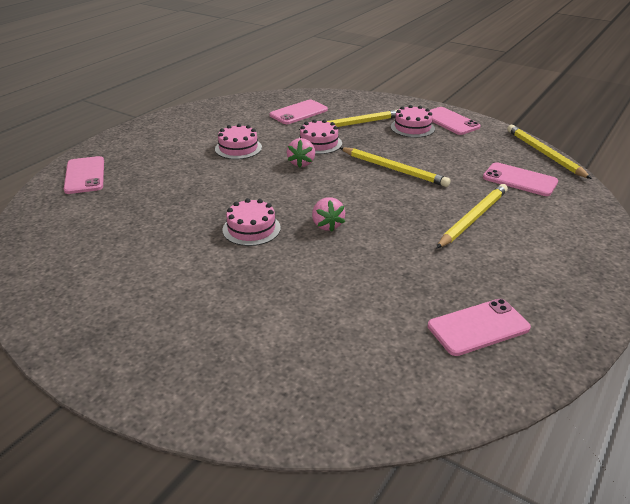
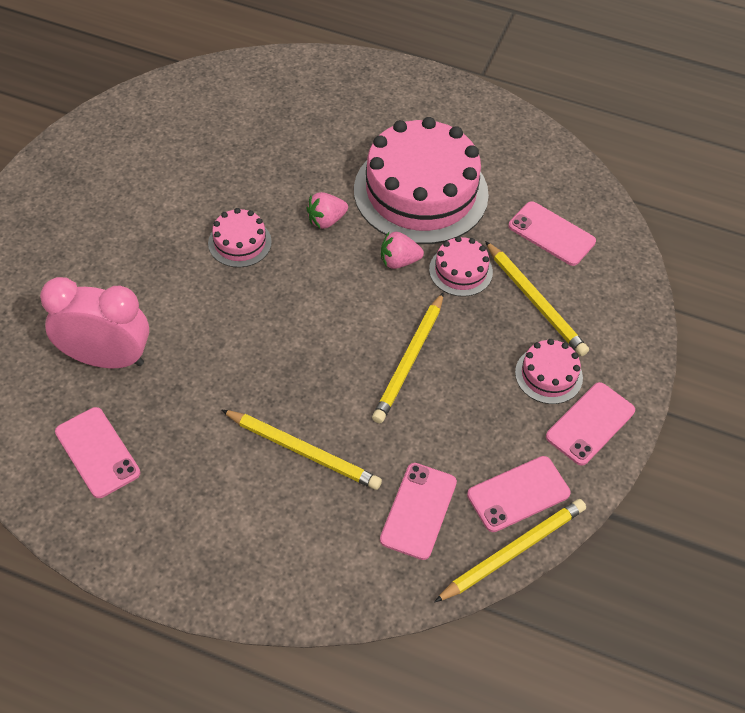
camera: 75 degrees right, 20 degrees up
(85, 175) = (318, 80): pink phone -> pink phone (518, 494)
(238, 148) = (421, 192): pink cake -> pink cake, size x2.23
(327, 225) = (259, 307): pink strawberry -> pink strawberry (326, 220)
(366, 315) = (106, 358): none -> pink clock

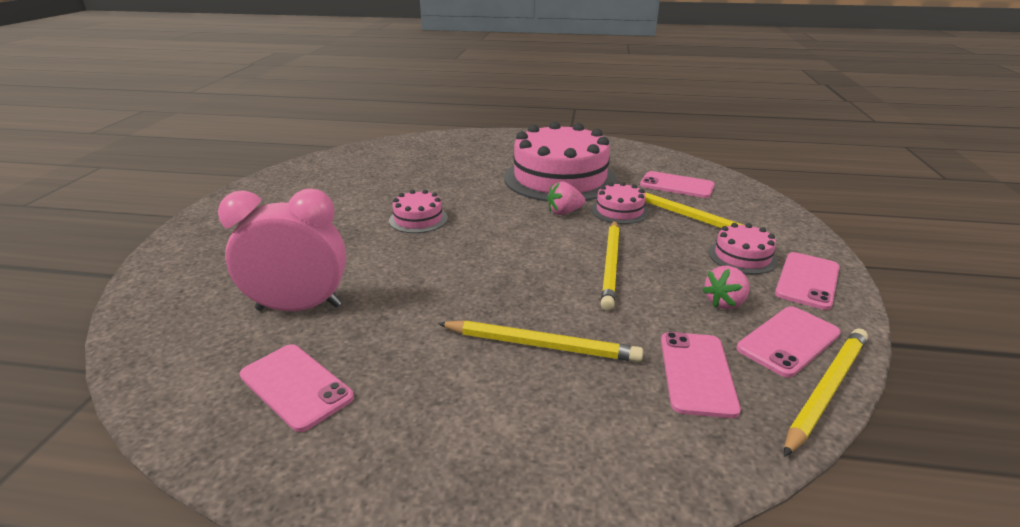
camera: 10 degrees left, 25 degrees down
(326, 220) = (490, 200): pink strawberry -> pink strawberry (725, 302)

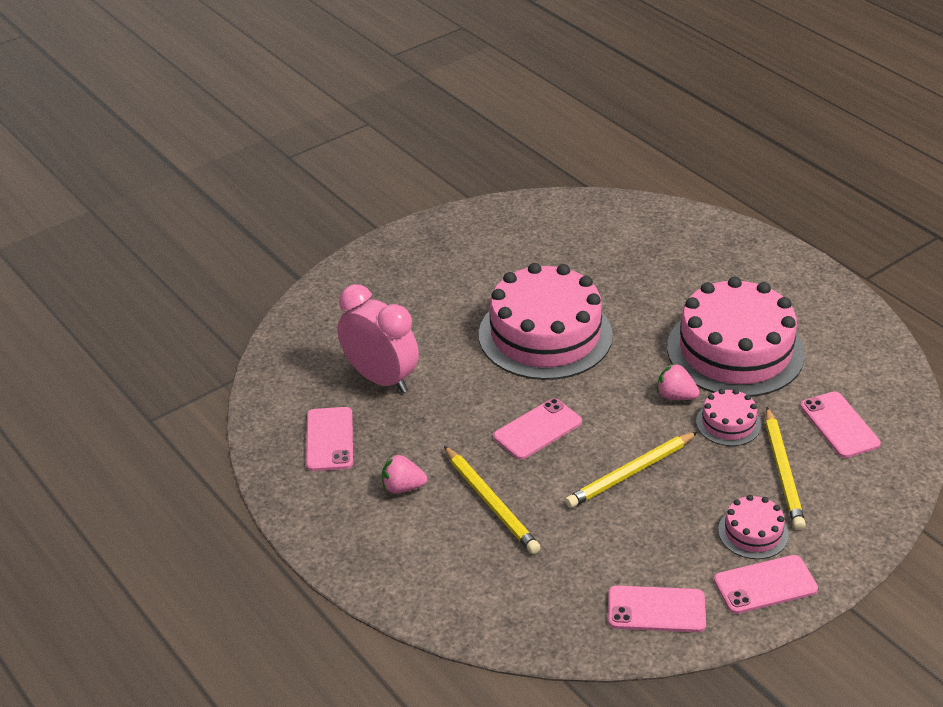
camera: 45 degrees right, 10 degrees up
(418, 219) = (545, 335): pink cake -> pink cake, size x2.23
(697, 373) = (557, 584): pink phone -> pink phone (537, 429)
(725, 302) = (664, 557): pink strawberry -> pink strawberry (402, 487)
(826, 390) = (619, 649): yellow pencil -> none

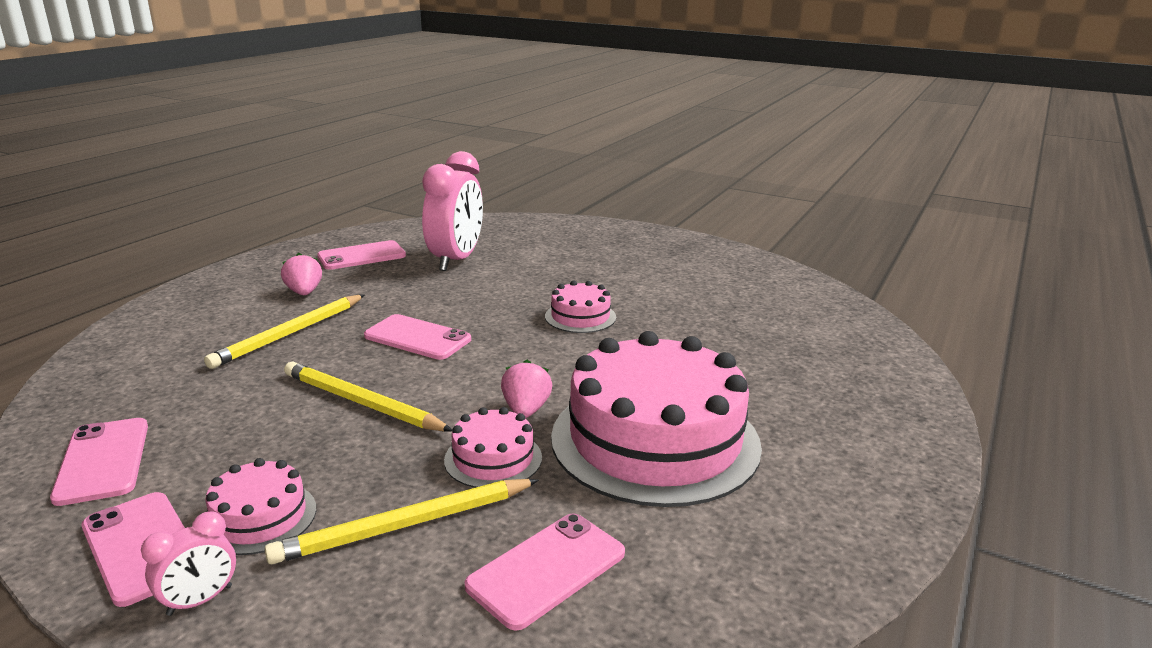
camera: 65 degrees right, 15 degrees down
(545, 335) = (580, 317): pink cake -> pink cake, size x0.45
(822, 559) = (200, 600): none -> pink clock

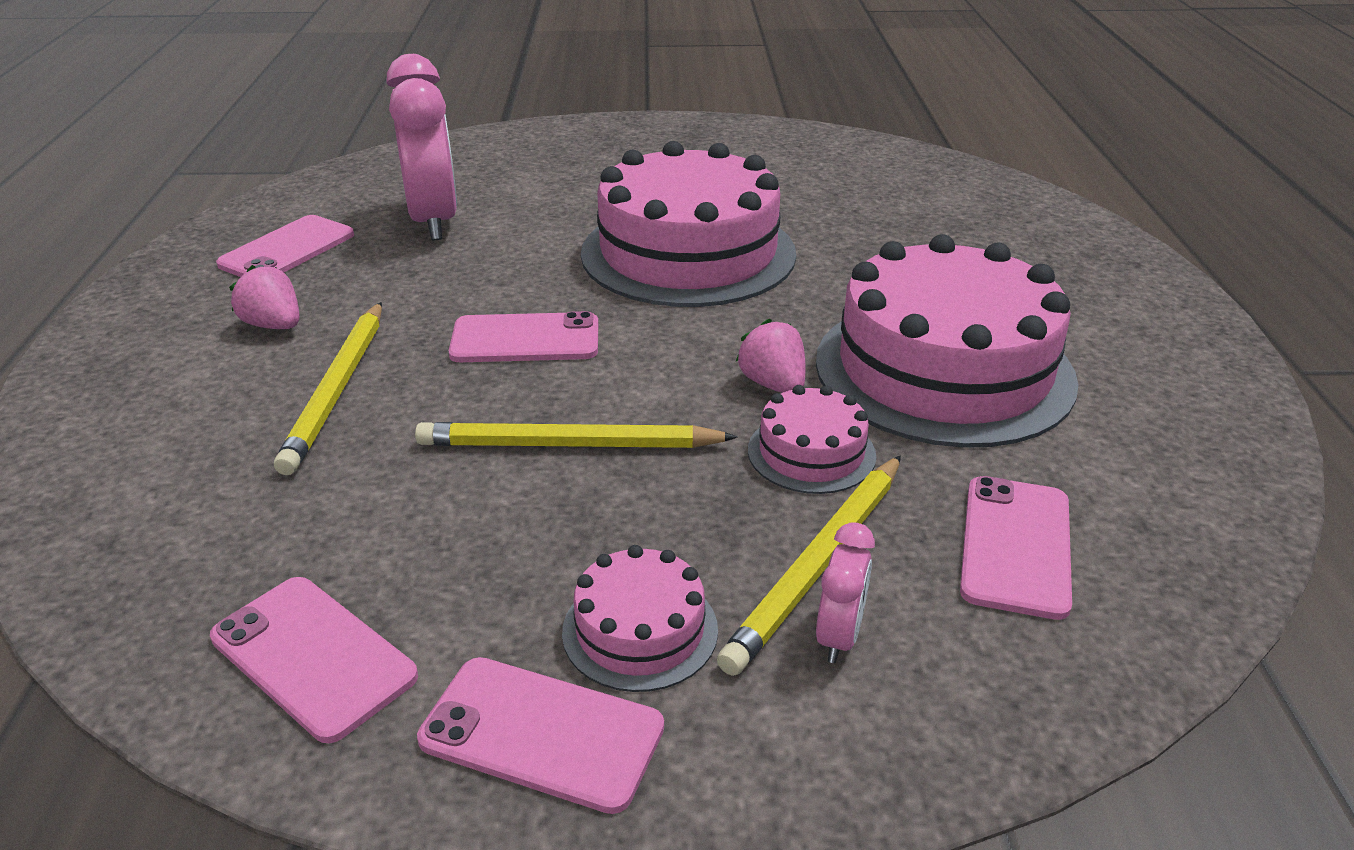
camera: 30 degrees left, 10 degrees up
(200, 600) = (708, 754): pink clock -> pink clock (839, 636)
(580, 317) = (688, 253): pink cake -> pink cake, size x2.23

